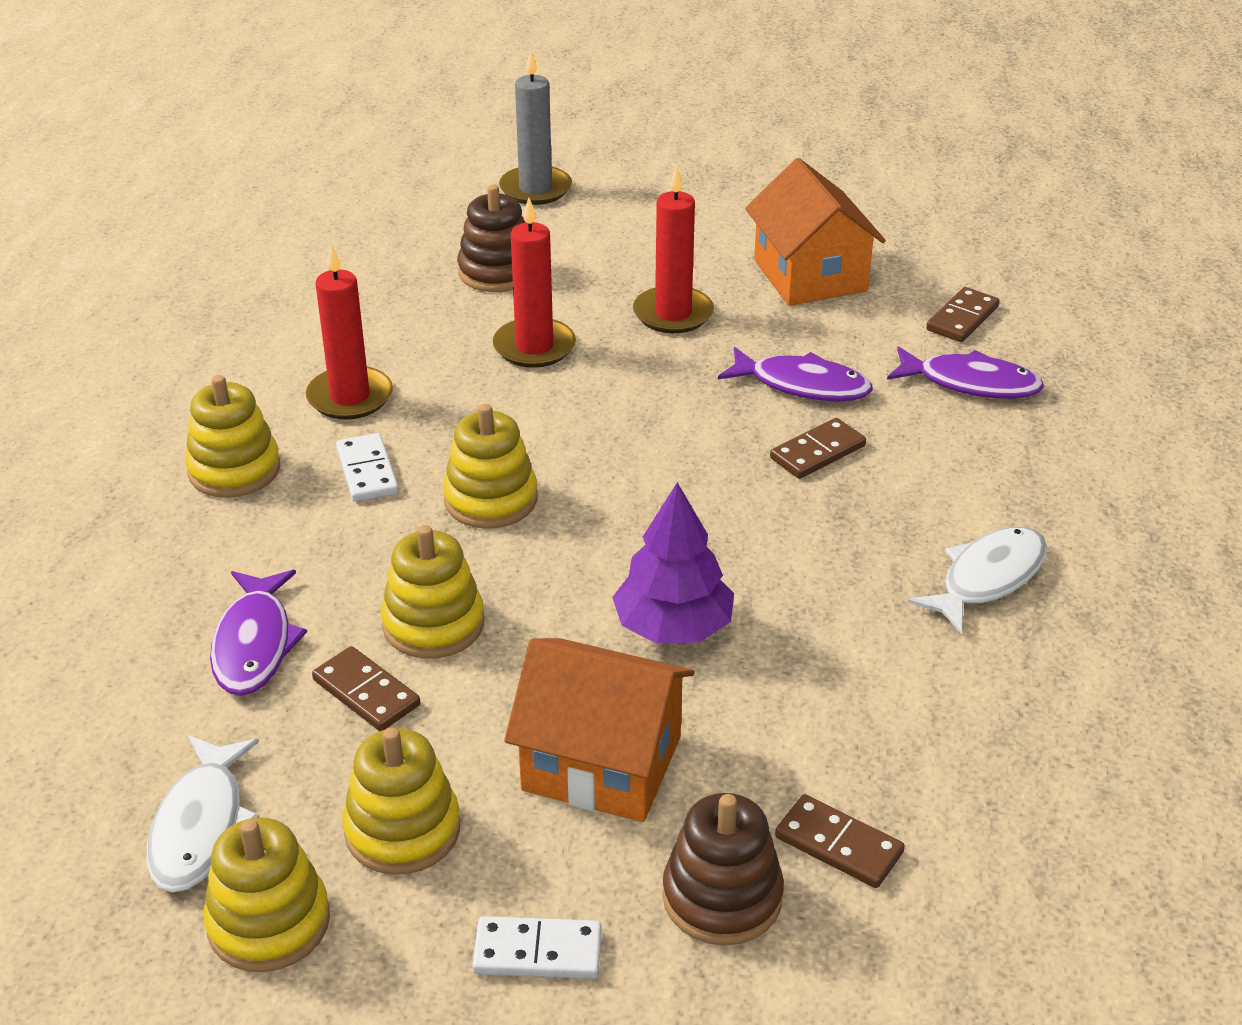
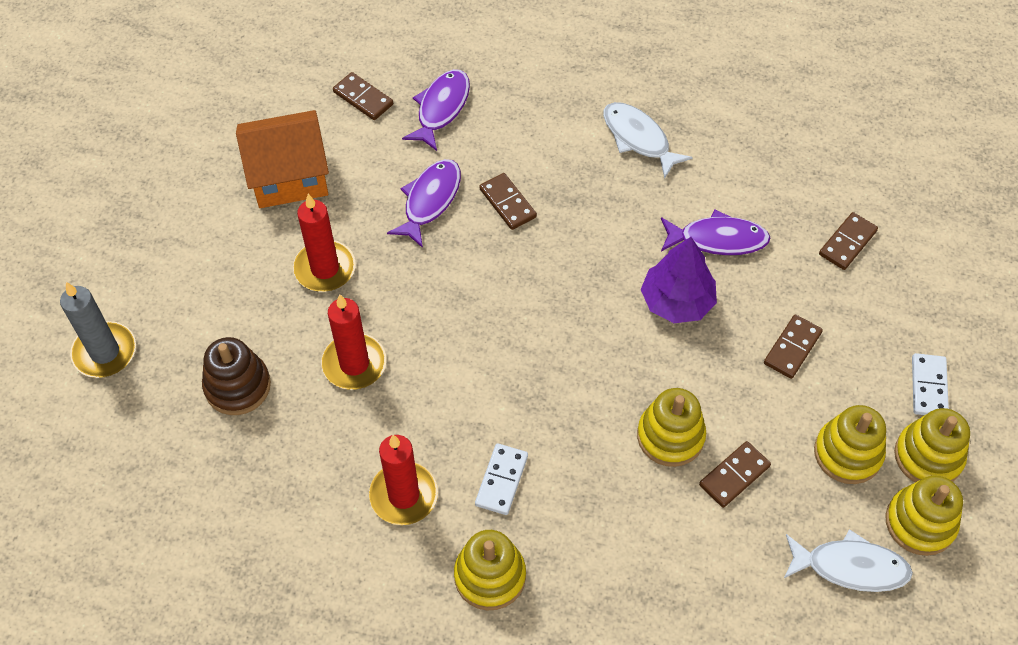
camera: 85 degrees left, 20 degrees up
(254, 644) = (687, 547): purple fish -> purple fish (718, 239)
(367, 471) = (501, 480): white domino -> white domino turned 60 degrees counterclockwise
(490, 499) = (542, 399): yellow stacking toy -> yellow stacking toy (928, 456)
(601, 763) = (792, 348): orange house -> brown domino
(722, 897) = (886, 299): brown stacking toy -> none

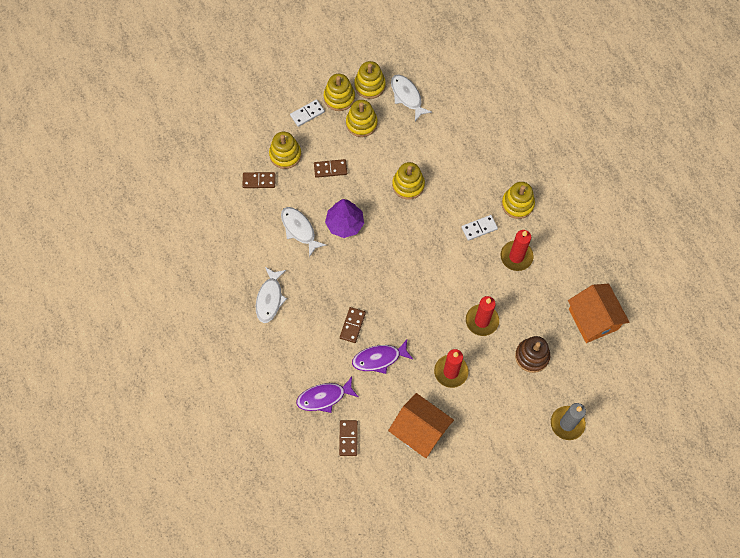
camera: 130 degrees left, 10 degrees up
(198, 520) = (593, 319): none -> orange house
(718, 239) = (299, 229): purple fish -> white fish
(734, 475) = (405, 153): brown domino -> none
(869, 305) = (285, 155): none -> yellow stacking toy

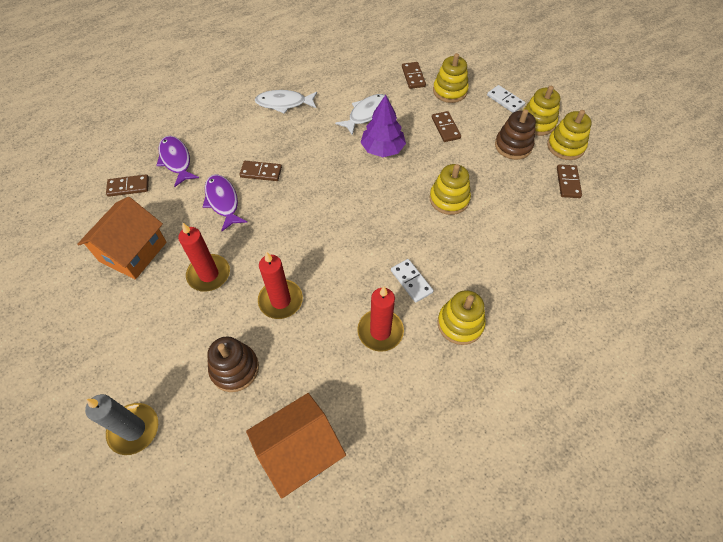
camera: 80 degrees right, 10 degrees down
(361, 123) = (513, 146): yellow stacking toy -> brown stacking toy
(407, 96) = (568, 182): white fish -> brown domino

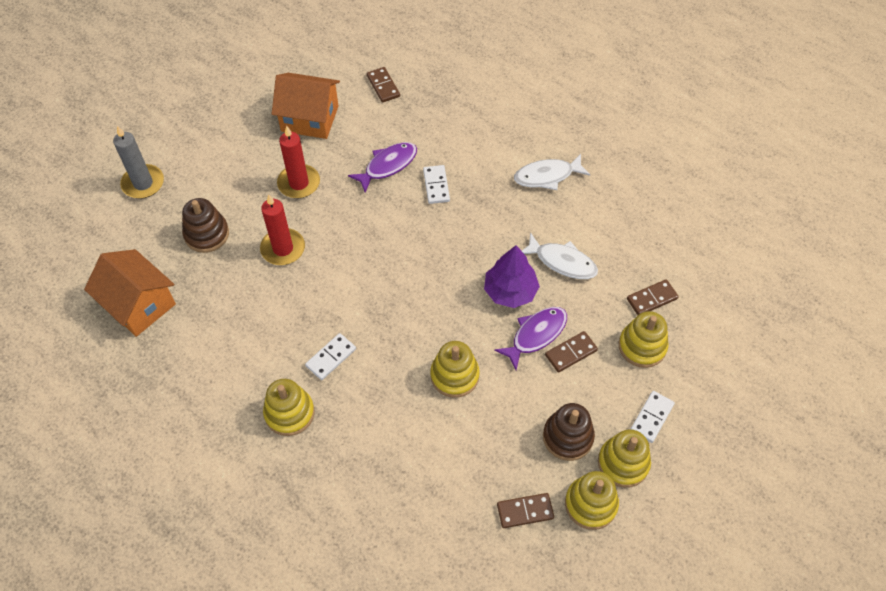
camera: 75 degrees right, 0 degrees up
(176, 160) = (428, 110): purple fish -> purple fish (536, 335)
(261, 172) = (436, 186): brown domino -> white domino
(284, 103) = (547, 176): white fish -> white fish turned 90 degrees counterclockwise
(380, 331) = (266, 341): red candle -> none

